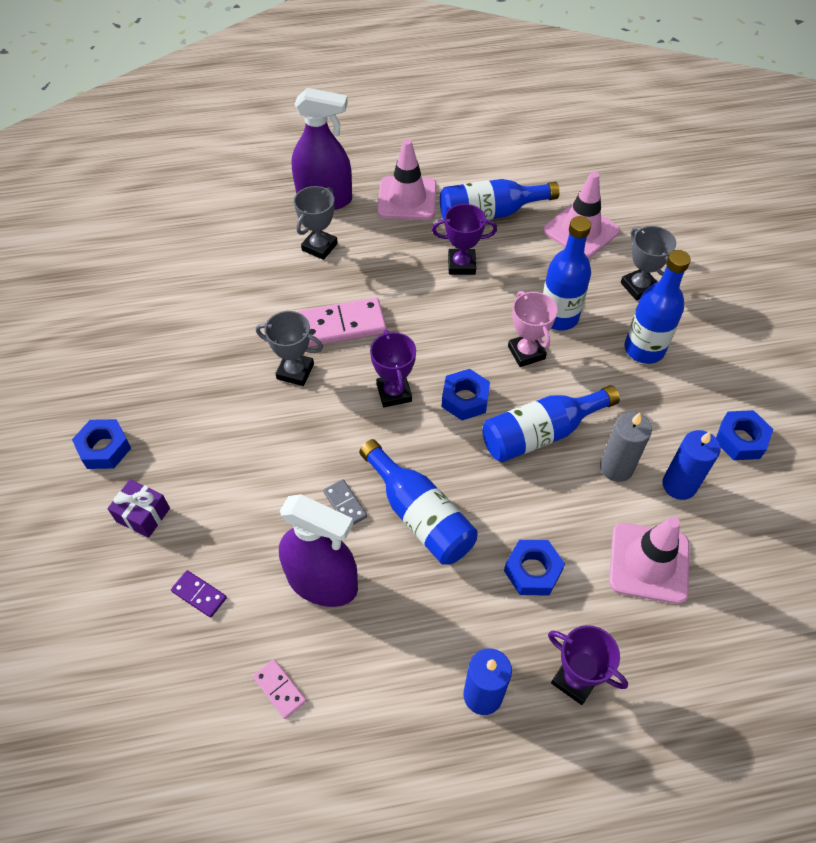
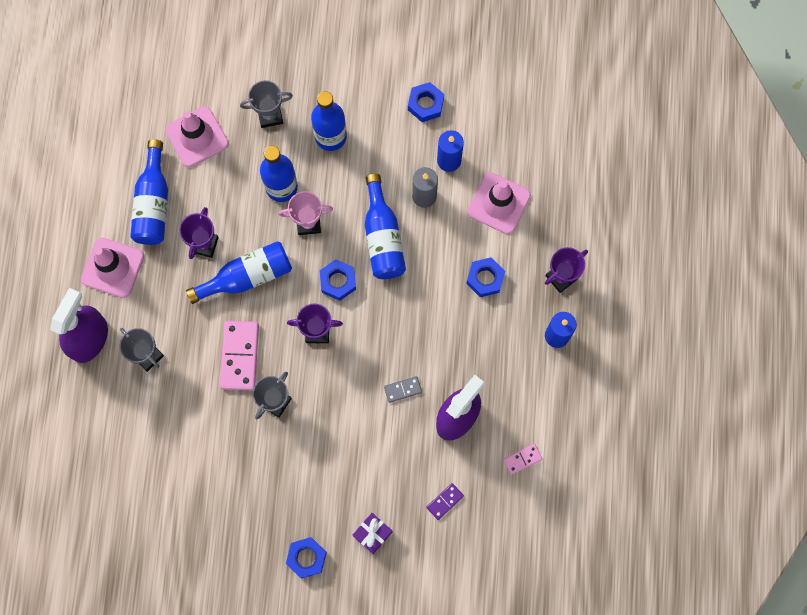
camera: 75 degrees left, 20 degrees up
(420, 515) = (424, 340): blue bottle -> blue bottle (247, 276)

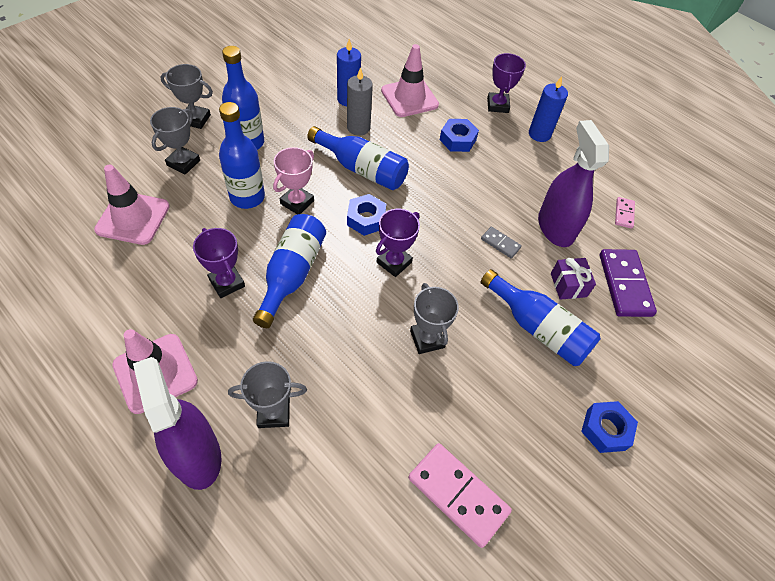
camera: 55 degrees left, 20 degrees down
(153, 203) = (143, 292): blue bottle -> blue bottle (538, 328)
(240, 356) = (356, 334): pink domino -> pink domino (458, 494)
(317, 79) = (195, 119): none -> grey trophy
(372, 534) = (618, 357): purple gift -> purple gift (568, 285)
(402, 389) = (500, 243): grey domino -> grey domino turned 75 degrees counterclockwise
(425, 104) = (293, 83): blue nut -> none
(445, 501) = (624, 284): purple domino -> purple domino, size x1.97

